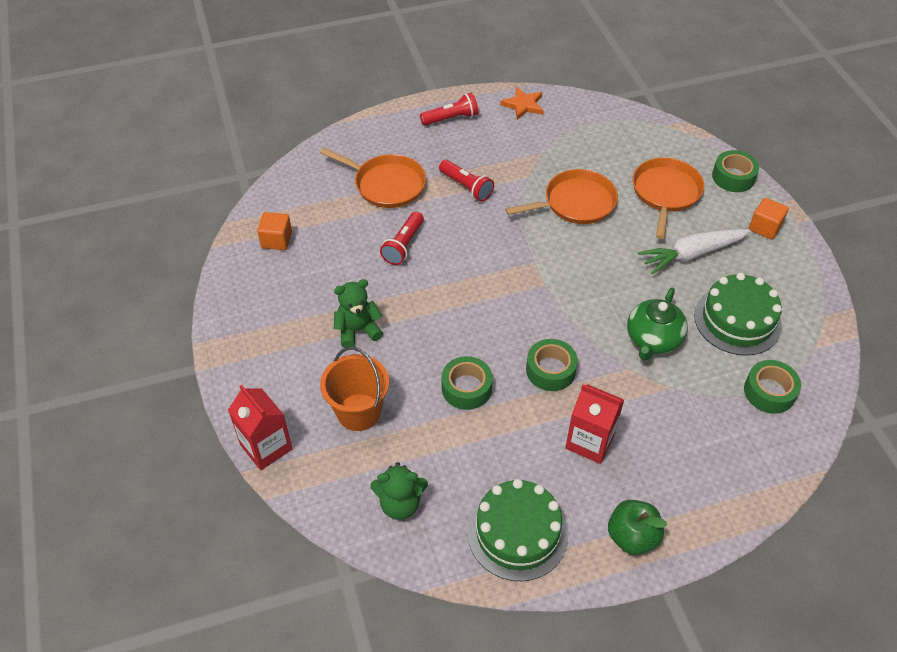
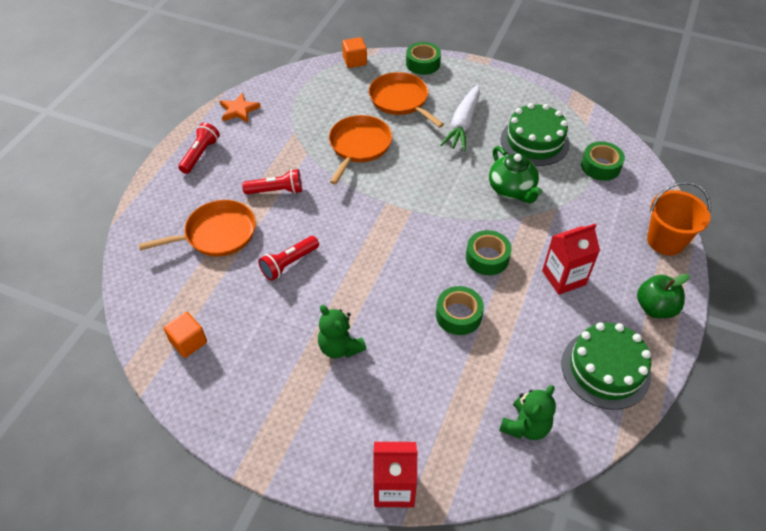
camera: 50 degrees left, 0 degrees up
(358, 330) = (340, 347): green teddy bear -> green teddy bear turned 60 degrees counterclockwise
(358, 412) = (418, 398): orange bucket -> orange bucket (665, 241)
(403, 245) = (289, 264): red flashlight -> red flashlight turned 75 degrees clockwise
(764, 227) = (477, 79): orange cube -> orange cube (355, 61)

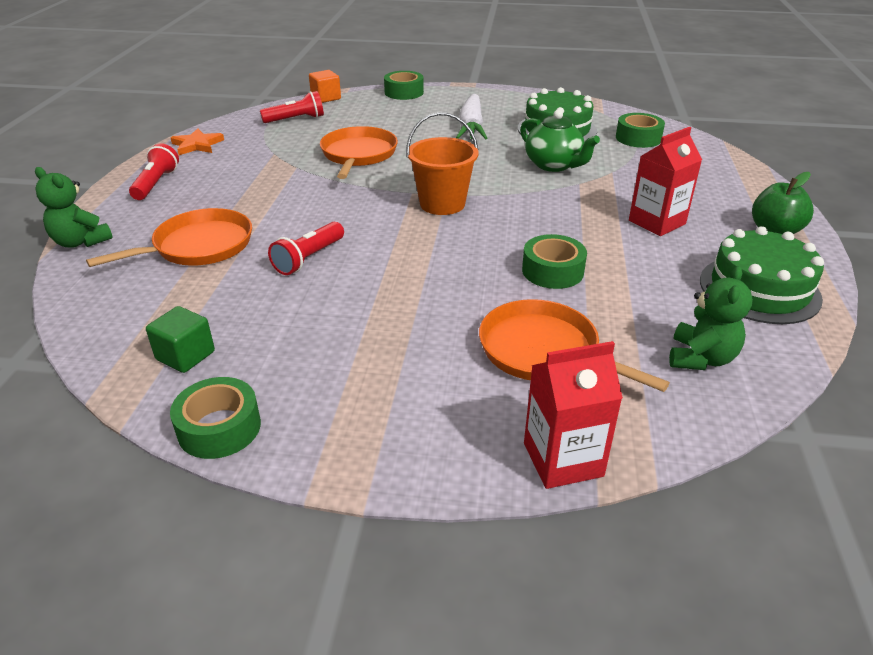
camera: 15 degrees left, 15 degrees down
(188, 342) = (185, 356): orange cube -> green cube
(276, 191) = (268, 200): red flashlight -> red flashlight (296, 119)
(340, 347) = (412, 324): green teddy bear -> green teddy bear (81, 242)
(400, 100) = (391, 118): orange pan -> orange pan (543, 351)
(487, 258) = (558, 219): green tape -> green tape (219, 428)
(665, 241) = (745, 180): orange bucket -> orange bucket (442, 204)

